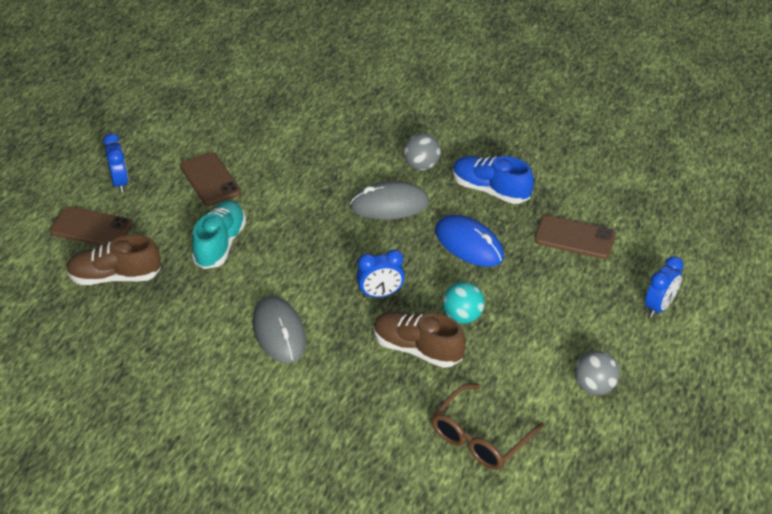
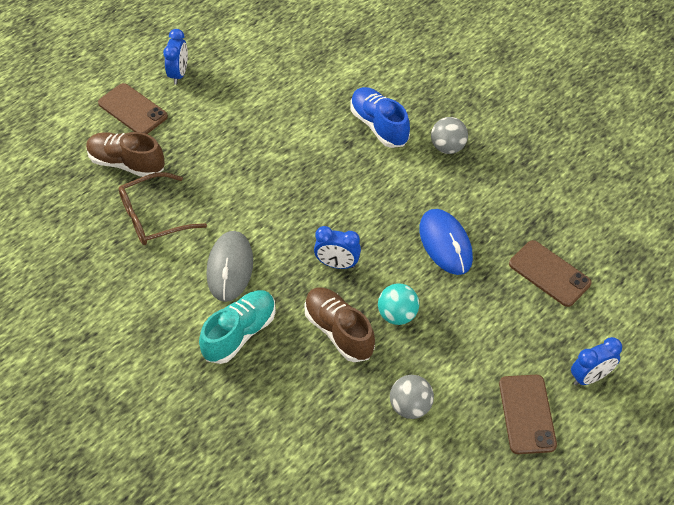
camera: 25 degrees right, 10 degrees up
(210, 179) = (254, 97): brown phone -> brown phone (527, 414)
(220, 244) = (228, 164): turquoise shoe -> turquoise shoe (240, 333)
(389, 205) = (396, 177): grey mouse -> none
(480, 437) = (344, 441): brown glasses -> brown glasses (154, 217)
(490, 190) = (497, 195): blue shoe -> blue shoe (379, 126)
(594, 386) = (478, 434): grey ball -> grey ball (410, 406)

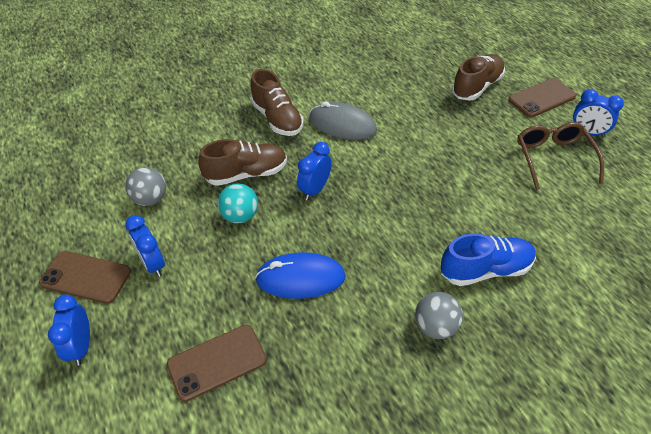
camera: 110 degrees right, 5 degrees down
(154, 217) = (412, 93): brown glasses -> brown glasses (553, 158)
(240, 333) = (277, 119): turquoise shoe -> brown shoe
(485, 364) = (153, 264): none -> blue clock

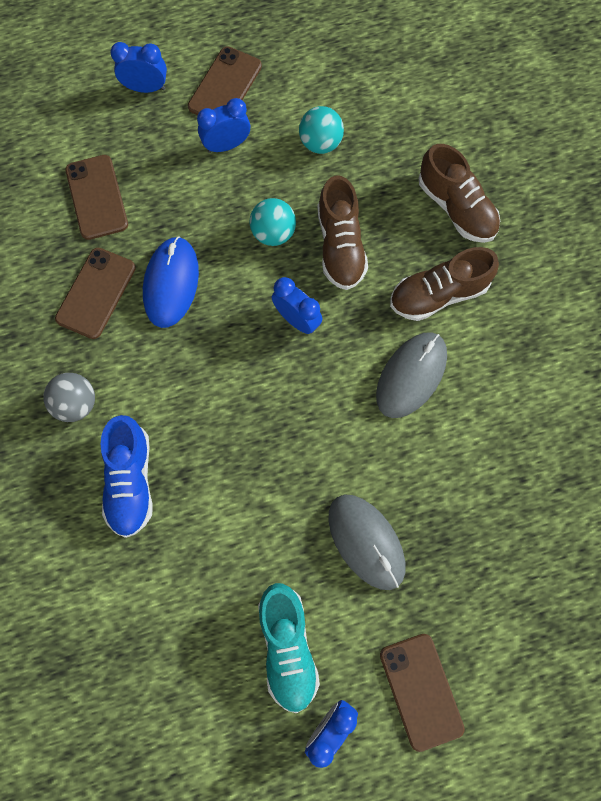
camera: 100 degrees right, 25 degrees up
(150, 199) = (320, 143): grey ball -> turquoise ball
(323, 337) = (96, 293): none -> brown phone
(466, 131) = (366, 541): none -> grey mouse
(477, 87) = (465, 596): brown shoe -> brown shoe (456, 207)
(553, 158) = (287, 647): brown glasses -> turquoise shoe

